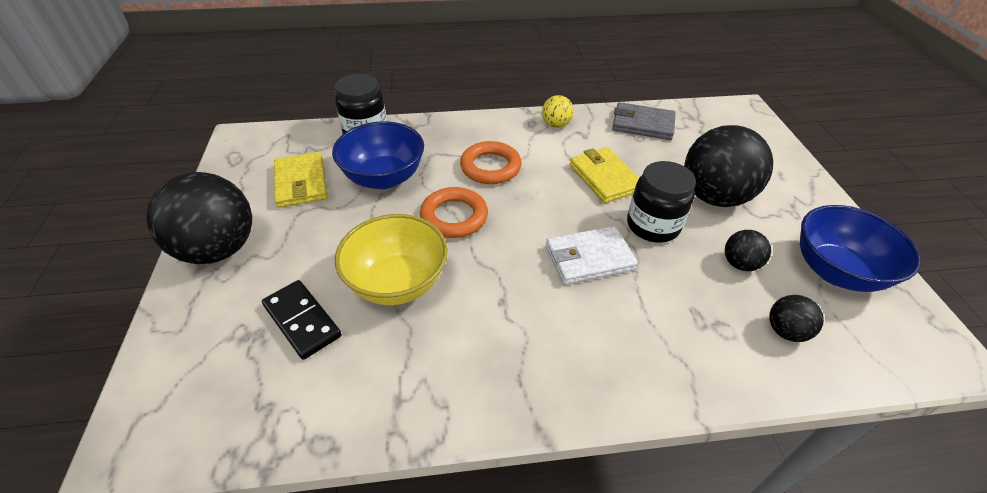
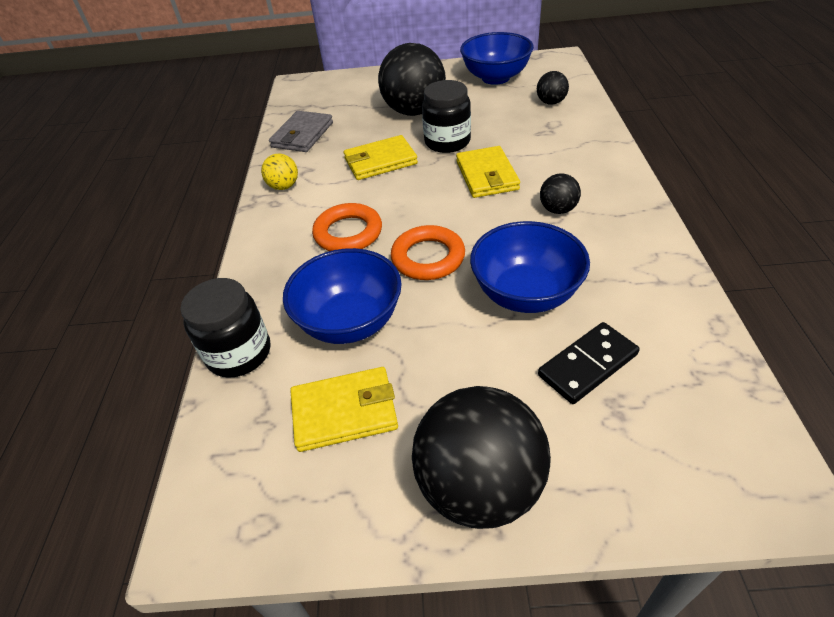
camera: 80 degrees left, 0 degrees up
(397, 283) = (525, 294): yellow bowl -> blue bowl
(589, 258) = (486, 175): white wallet -> yellow wallet
(739, 264) = (490, 110): black ball -> black ball (558, 209)

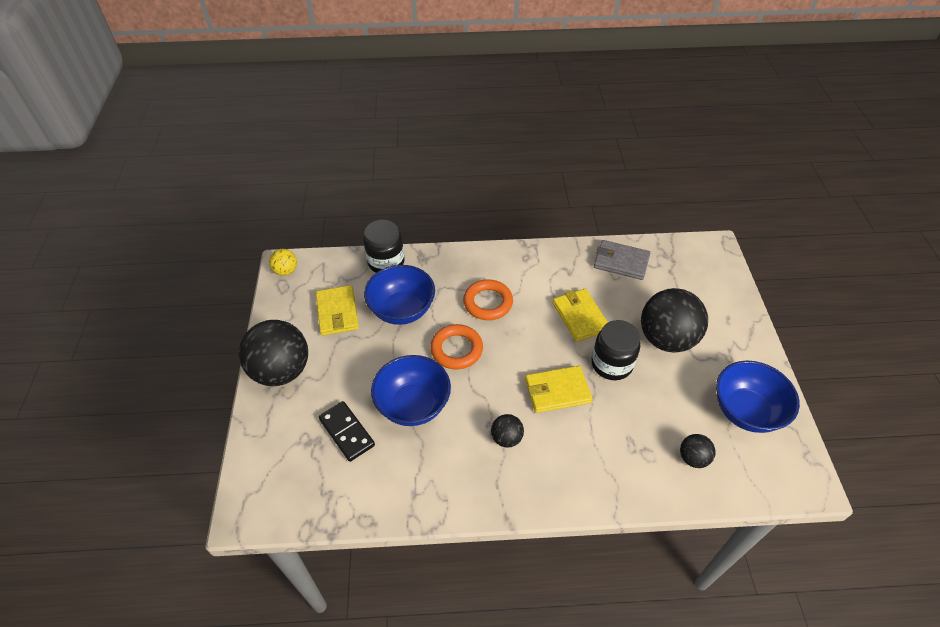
camera: 85 degrees right, 5 degrees up
(284, 186) = (546, 260): yellow ball -> yellow ball (286, 271)

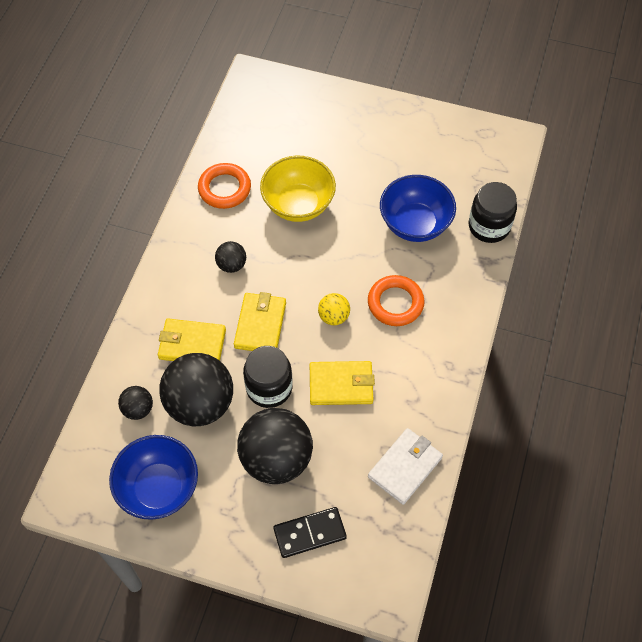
camera: 110 degrees right, 10 degrees up
(281, 371) = (378, 117): black ball -> black ball (200, 404)
(286, 271) = (506, 138): yellow ball -> yellow ball (333, 316)
(337, 312) = (432, 170): yellow wallet -> yellow wallet (192, 344)
(346, 432) = (293, 151): black domino -> black domino (309, 533)
(413, 405) = (298, 204): blue bowl -> yellow bowl
(456, 349) = (346, 256): orange ring -> orange ring (224, 189)
(621, 262) = (405, 467): grey wallet -> white wallet

